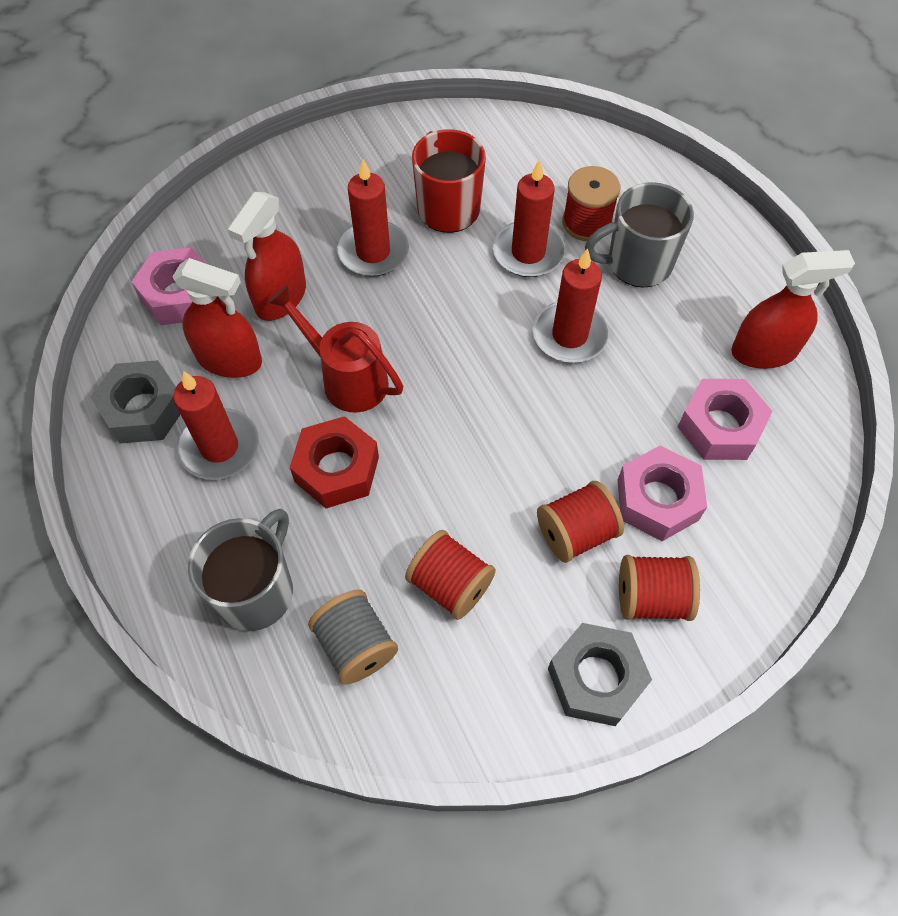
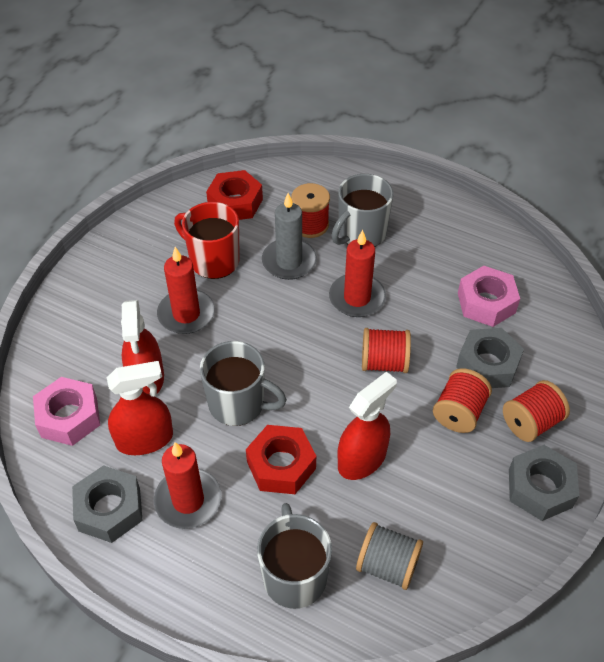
camera: 35 degrees left, 10 degrees down
(347, 378) = (238, 404): red watering can -> grey mug
(450, 585) = (413, 490): red spool -> red spool (384, 363)
(524, 155) = (235, 203): none -> red nut
(528, 252) = (289, 261): red candle -> grey candle
(657, 500) = (487, 365): pink nut -> grey nut
(764, 351) = (474, 246): red spray bottle -> red spray bottle (362, 459)

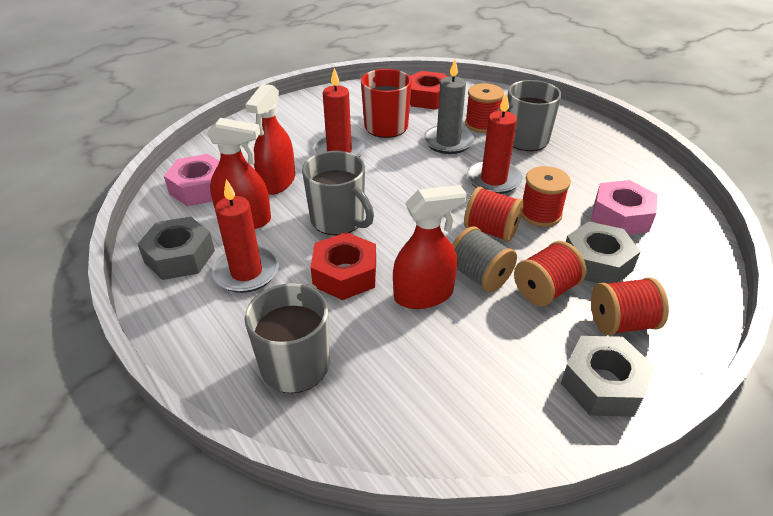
camera: 25 degrees right, 10 degrees down
(387, 565) = (393, 390): grey spool -> grey spool (479, 276)
(417, 326) = (540, 214): none -> red spool

